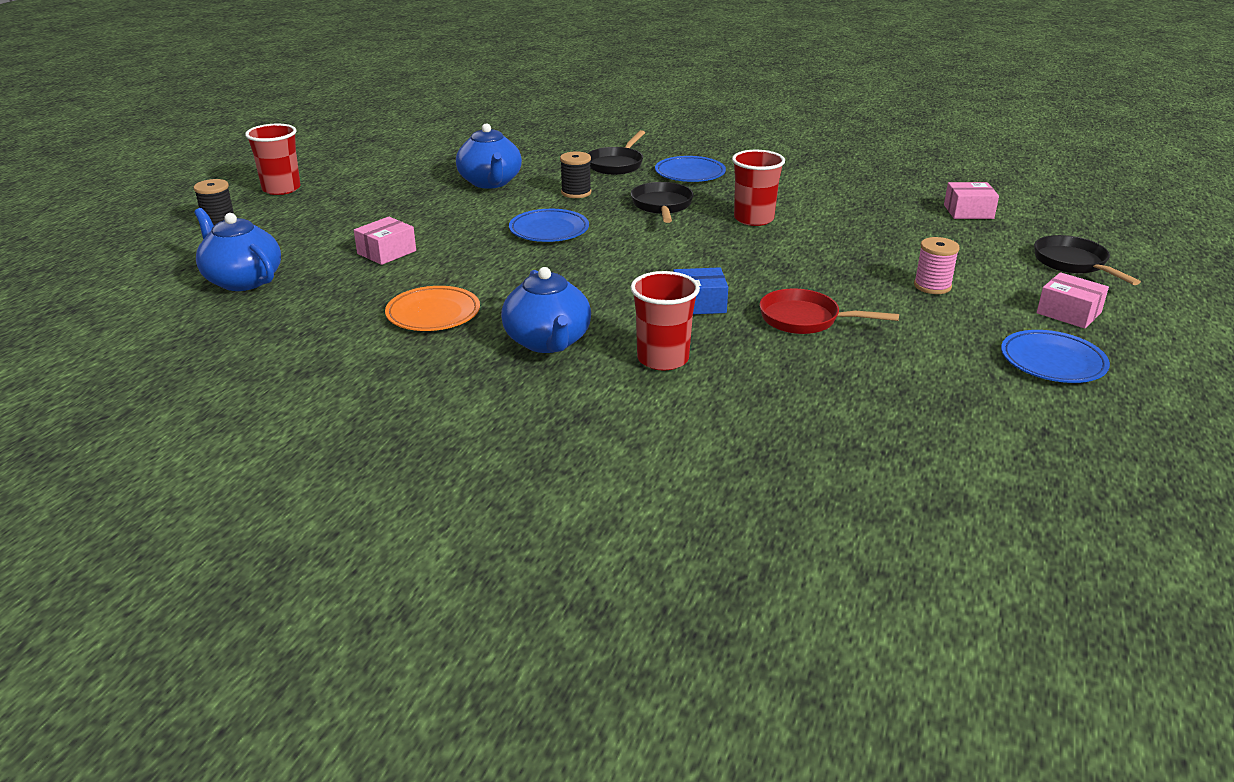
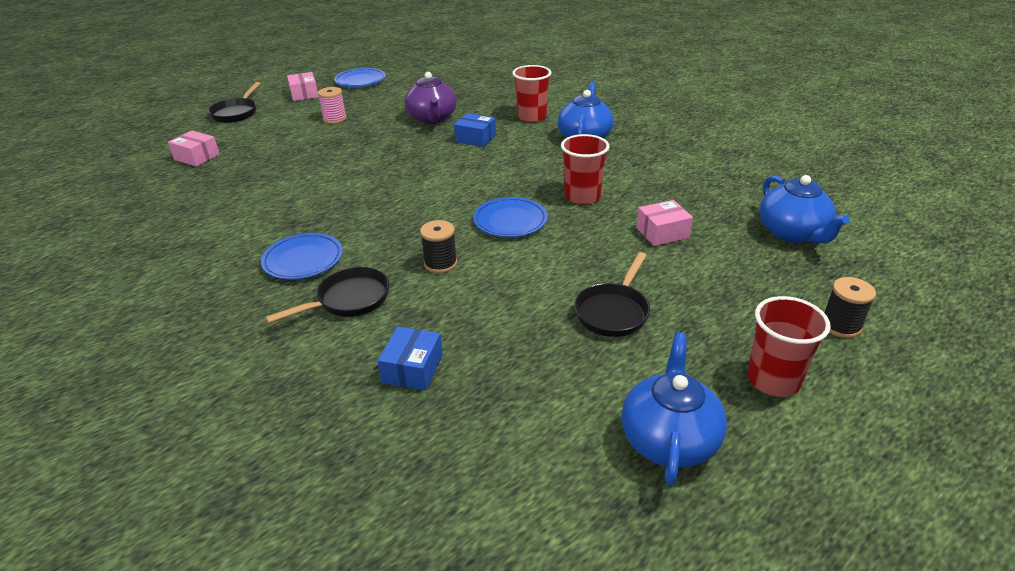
camera: 150 degrees left, 5 degrees up
(433, 314) = (645, 169): orange plate -> none
(490, 182) = (510, 310): blue teapot -> blue teapot (669, 439)
(528, 151) = (413, 369): none -> blue box
(662, 206) = (389, 223): black pan -> black pan (613, 311)
(753, 219) = (343, 189): red cup -> red cup (582, 196)
(805, 319) = (432, 118): red pan -> purple teapot

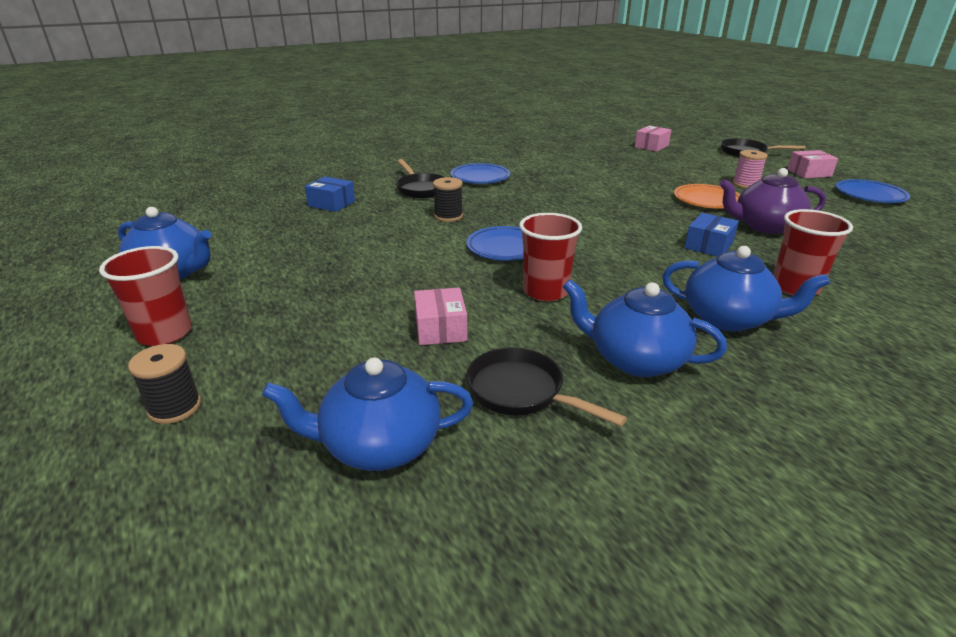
camera: 100 degrees right, 5 degrees down
(376, 135) = (706, 200): none -> orange plate
(613, 311) = (327, 276): black pan -> black pan (521, 392)
(650, 164) = (635, 359): none -> blue teapot

